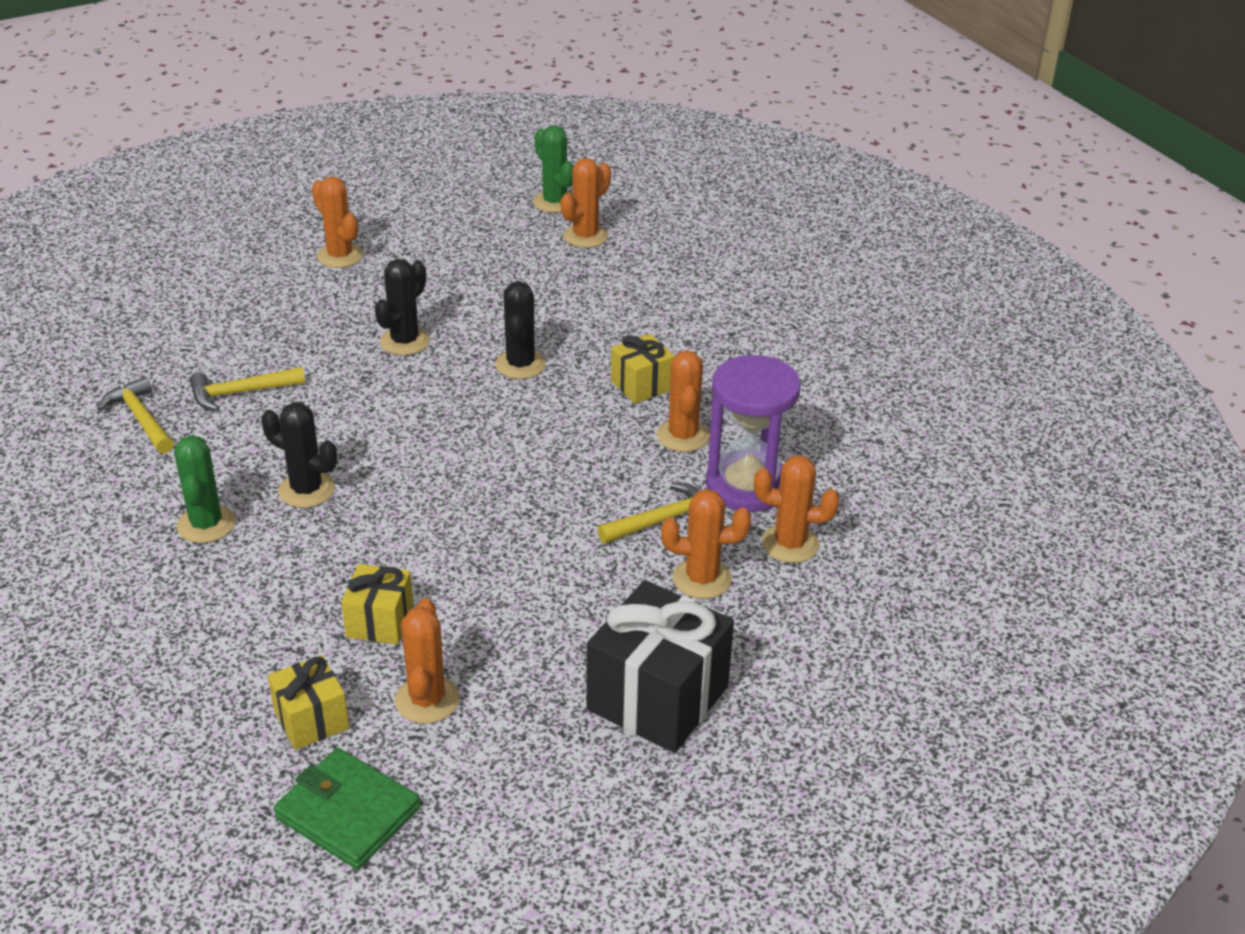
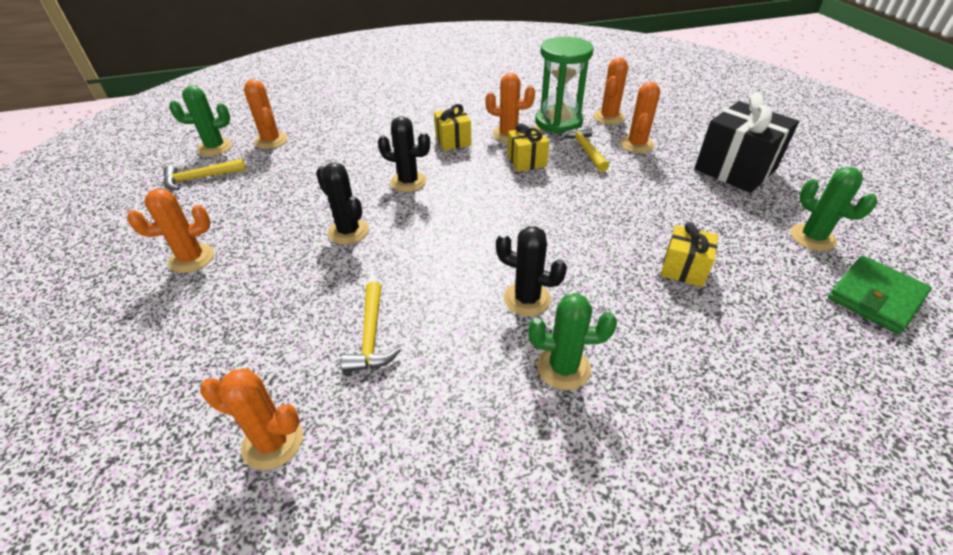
camera: 75 degrees left, 5 degrees up
(140, 418) = (379, 421): yellow hammer -> yellow hammer (200, 178)
(306, 490) = (527, 299): black cactus -> black cactus turned 75 degrees clockwise
(311, 720) = (793, 310): yellow gift -> yellow gift (526, 161)
(427, 700) = (758, 253): orange cactus -> orange cactus (273, 442)
(477, 768) = (812, 237): none -> green cactus
(747, 485) = (558, 122): purple hourglass -> green hourglass

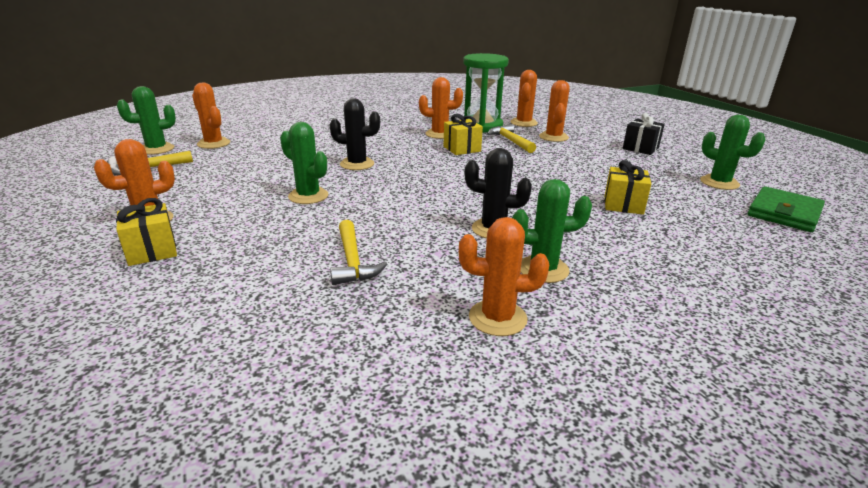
camera: 10 degrees left, 15 degrees down
(273, 442) = (271, 339): orange cactus -> orange cactus (497, 318)
(348, 231) = (308, 196): black cactus -> green cactus
(453, 141) = (390, 139): yellow gift -> yellow gift (152, 251)
(735, 169) = (640, 148): black gift -> black gift, size x0.55

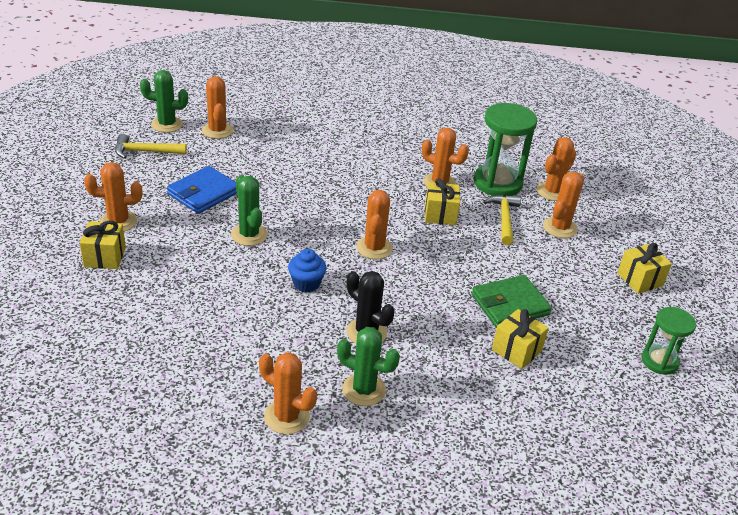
camera: 25 degrees right, 10 degrees up
(234, 181) = (203, 193): none -> blue wallet
(352, 261) = (230, 322): yellow hammer -> none
(357, 164) = (321, 204): black cactus -> none
(399, 213) = (306, 283): none -> blue cupcake
(433, 177) = (374, 248): none -> orange cactus
(640, 148) = (640, 279): black gift -> yellow gift
(719, 183) = (659, 361): green cactus -> green hourglass
(784, 213) = (670, 424): green wallet -> green wallet (509, 305)

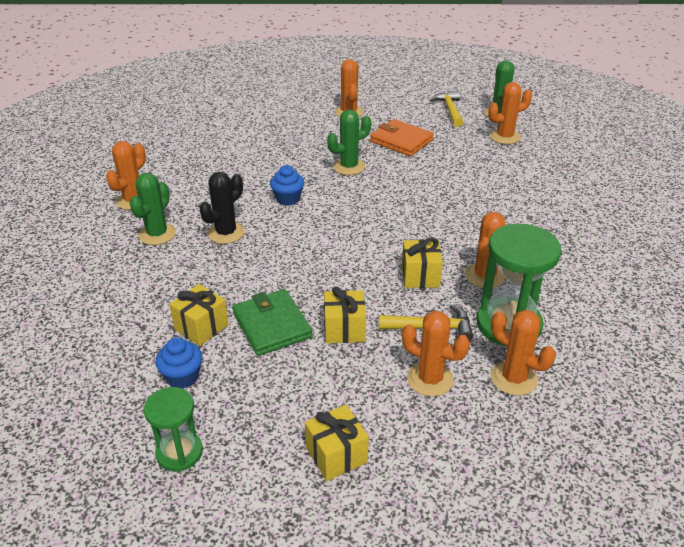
camera: 90 degrees right, 0 degrees up
(105, 257) = (305, 113): yellow gift -> yellow gift (344, 329)
(203, 193) = (401, 141): blue wallet -> orange wallet
(374, 248) = (348, 233): orange cactus -> none
(580, 361) = (182, 377): none -> blue cupcake

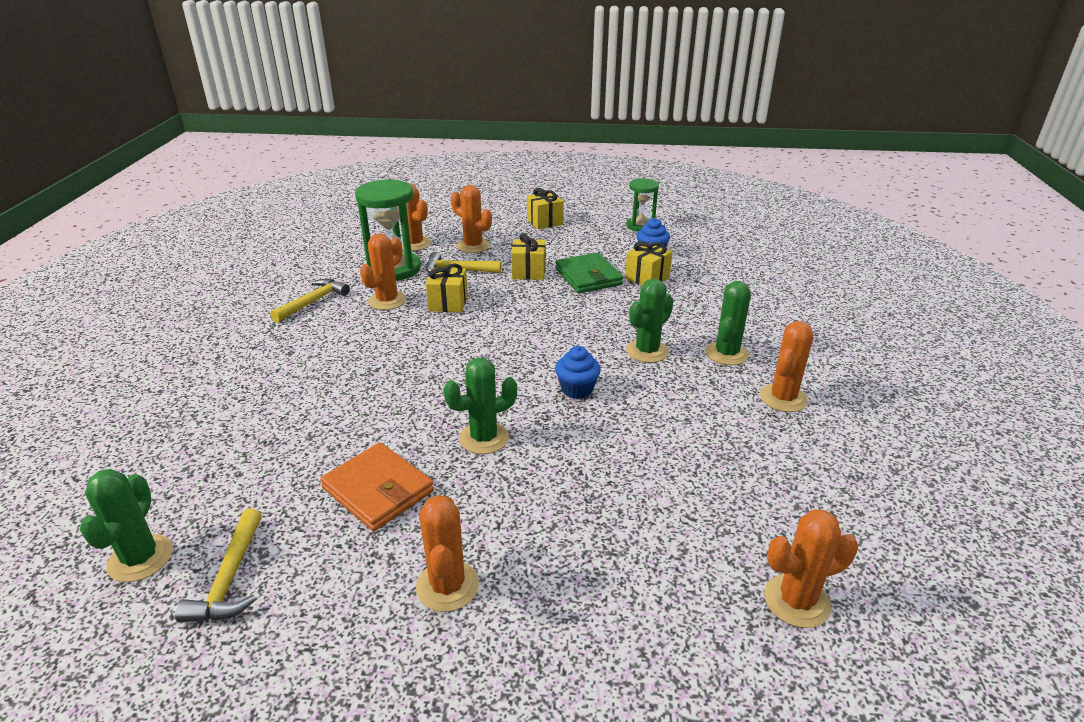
camera: 175 degrees left, 5 degrees down
(226, 233) = (647, 351): black cactus -> green cactus
(504, 137) = (193, 488): orange cactus -> orange cactus (796, 601)
(559, 270) = (313, 302): none -> yellow hammer

